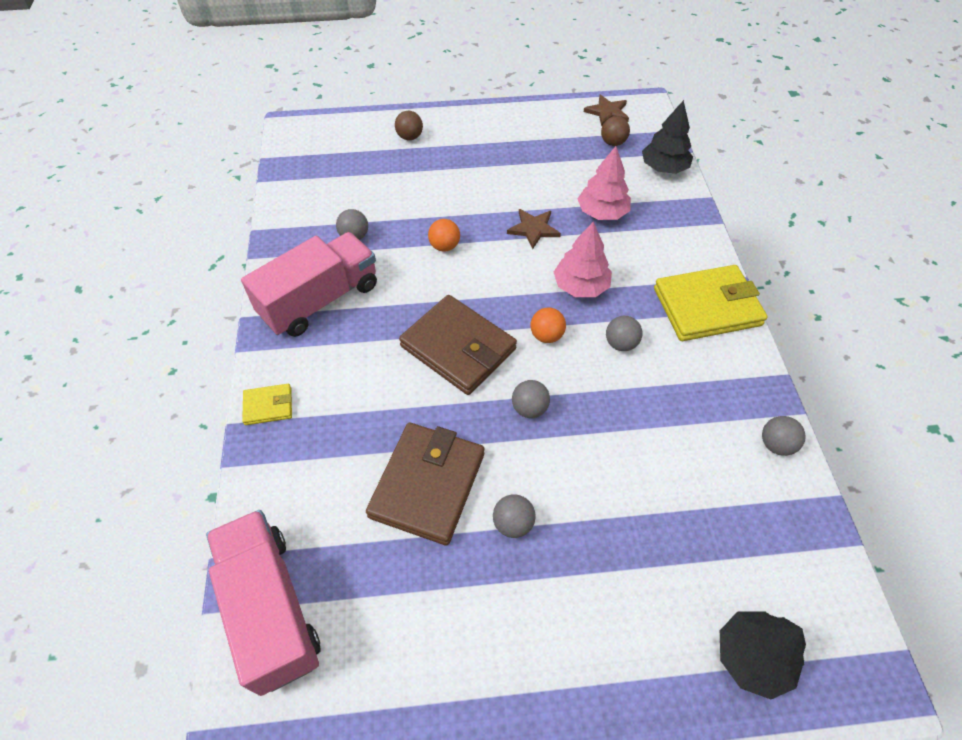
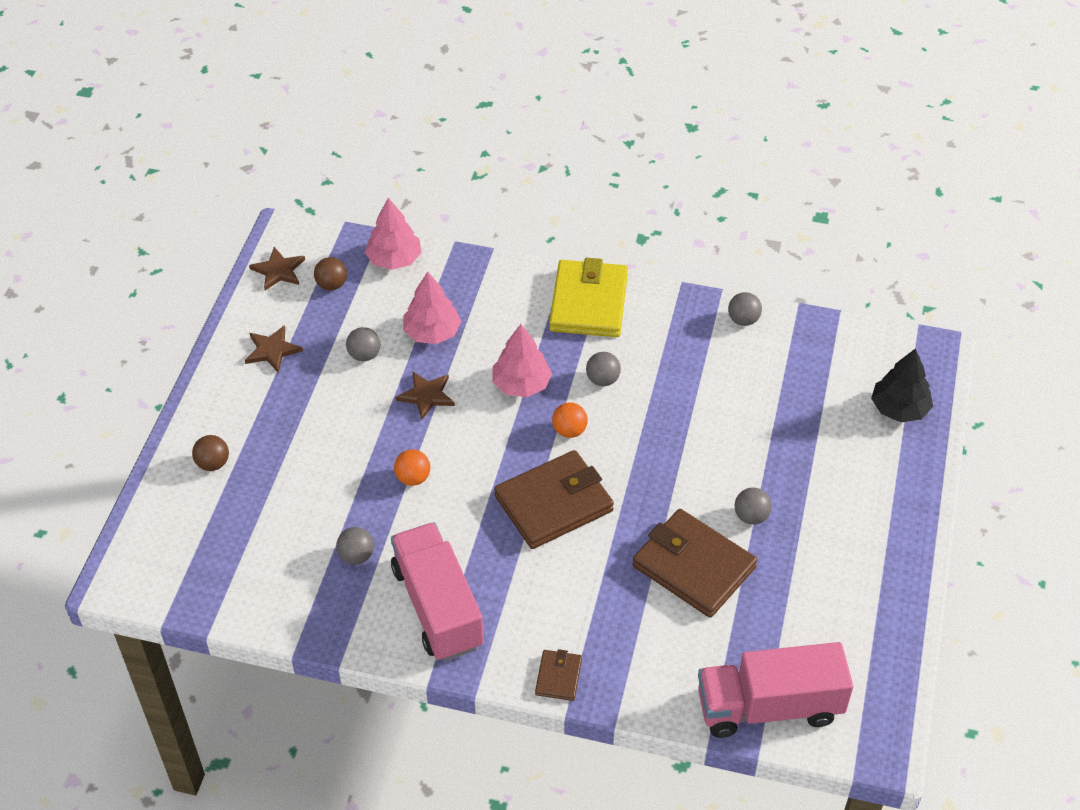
camera: 70 degrees left, 5 degrees down
(268, 406) = (558, 677): yellow wallet -> brown wallet
(529, 133) = (272, 350): none -> brown star
(529, 408) = (645, 470): grey ball -> grey ball (364, 355)
(664, 168) = (394, 259): black tree -> pink tree

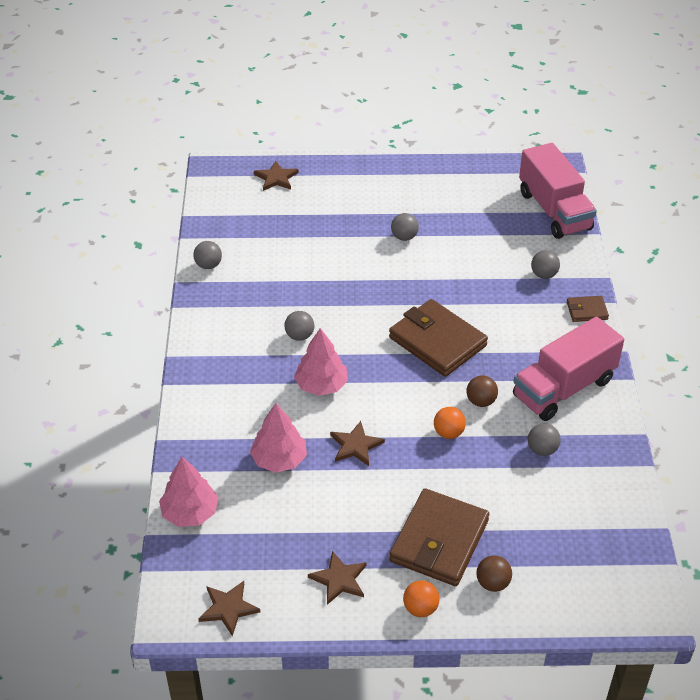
camera: 105 degrees left, 5 degrees down
(332, 285) = (237, 555): brown ball -> brown ball (481, 401)
(364, 355) = (322, 503): grey ball -> grey ball (544, 275)
(569, 431) = (361, 346): orange ball -> orange ball (420, 608)
(588, 303) = (213, 360): yellow wallet -> none
(693, 567) = (461, 259): brown wallet -> brown wallet (439, 541)
(899, 408) = (276, 178): black tree -> brown star

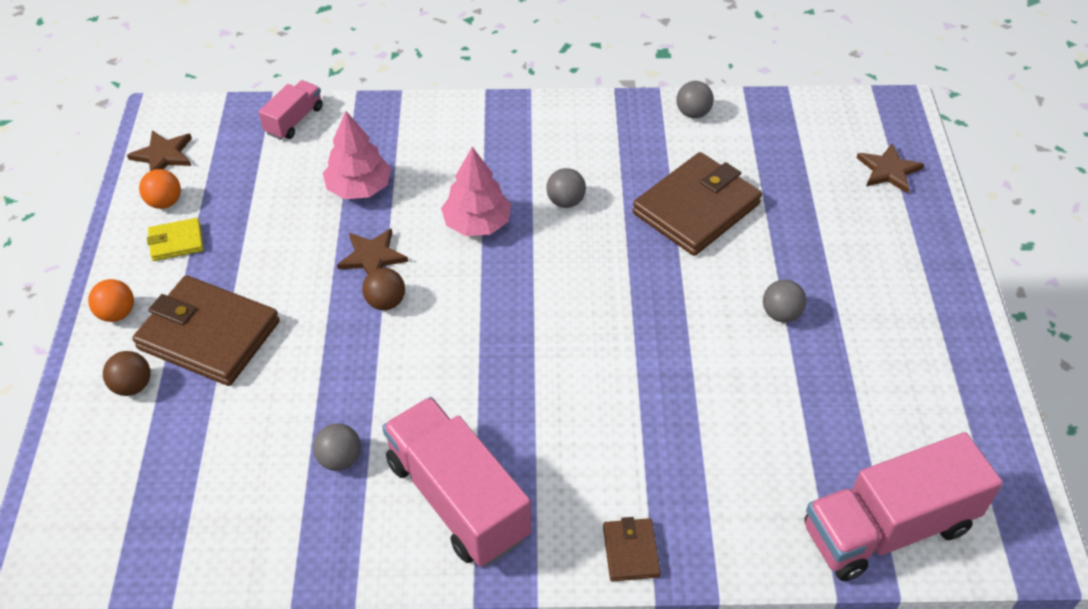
camera: 90 degrees right, 5 degrees up
(190, 513) = (294, 120): pink tree -> pink truck
(339, 579) = (176, 242): brown star -> yellow wallet
(437, 341) = (556, 346): brown wallet -> brown wallet (696, 208)
(448, 433) = (383, 352): orange ball -> orange ball (165, 202)
(481, 401) = (437, 392): brown ball -> brown ball (386, 302)
(544, 275) = (714, 496): grey ball -> none

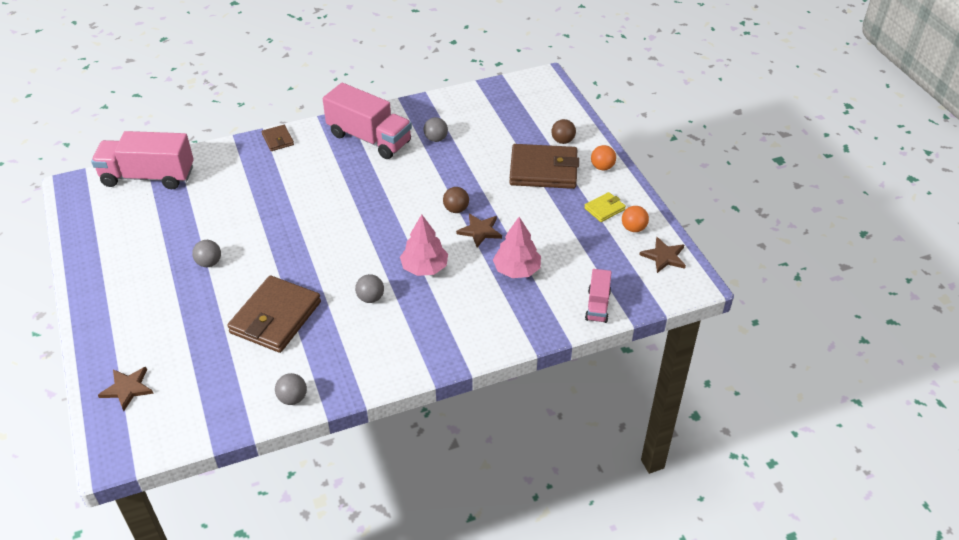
camera: 160 degrees right, 5 degrees down
(887, 528) = (148, 176): pink truck -> pink truck turned 135 degrees counterclockwise

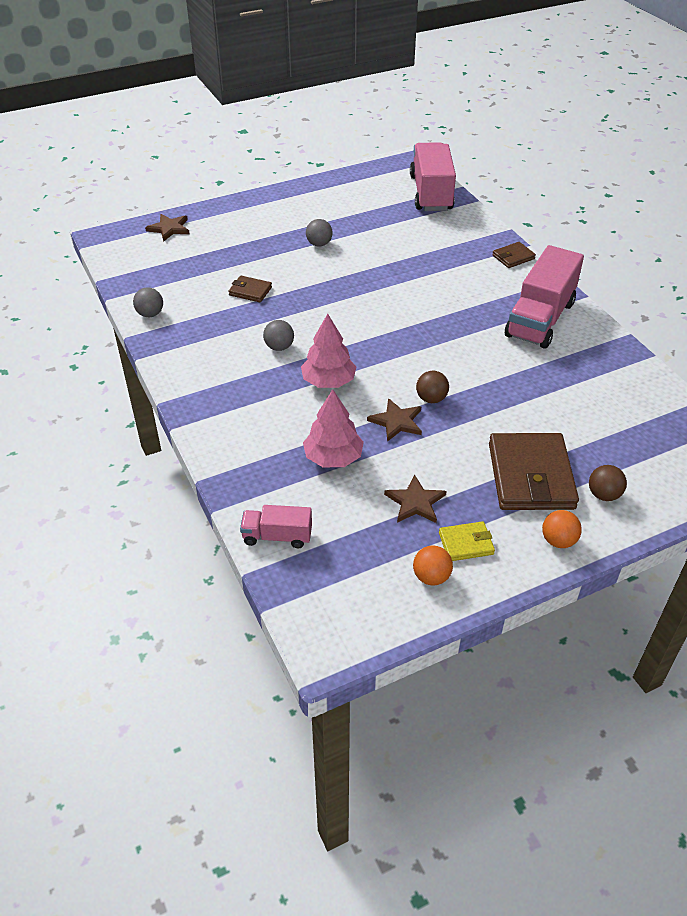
camera: 85 degrees right, 0 degrees up
(275, 317) = (250, 291): brown wallet -> brown wallet, size x0.48
(436, 139) = (560, 372): grey ball -> none
(604, 209) = (466, 543): yellow wallet -> yellow wallet turned 60 degrees counterclockwise
(664, 256) = (377, 612): brown star -> brown star (415, 502)

